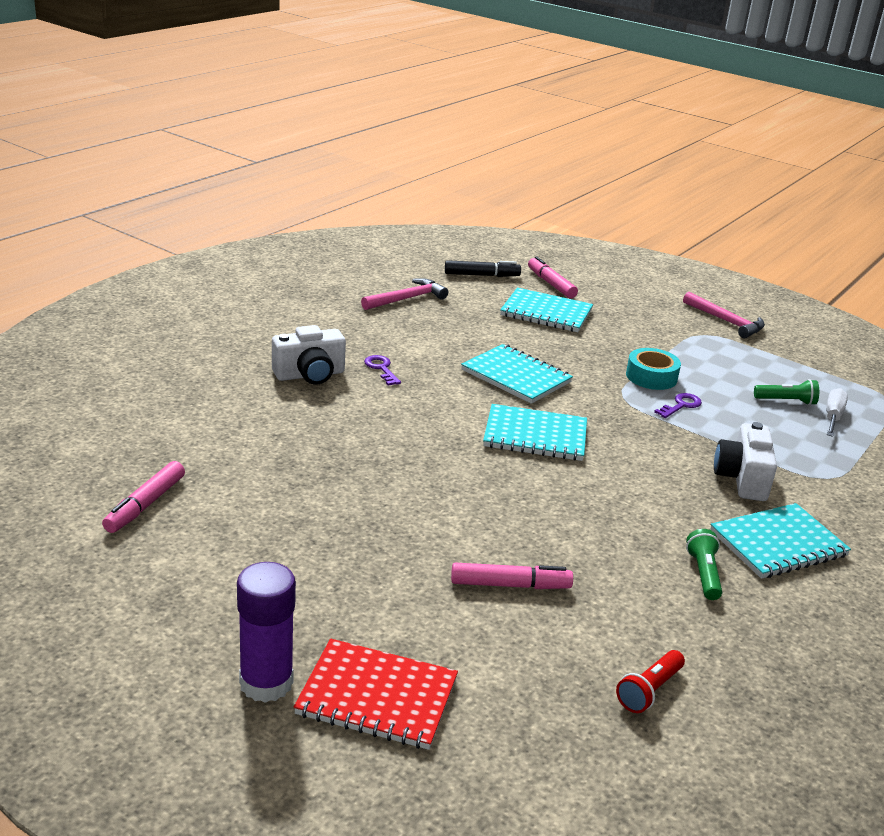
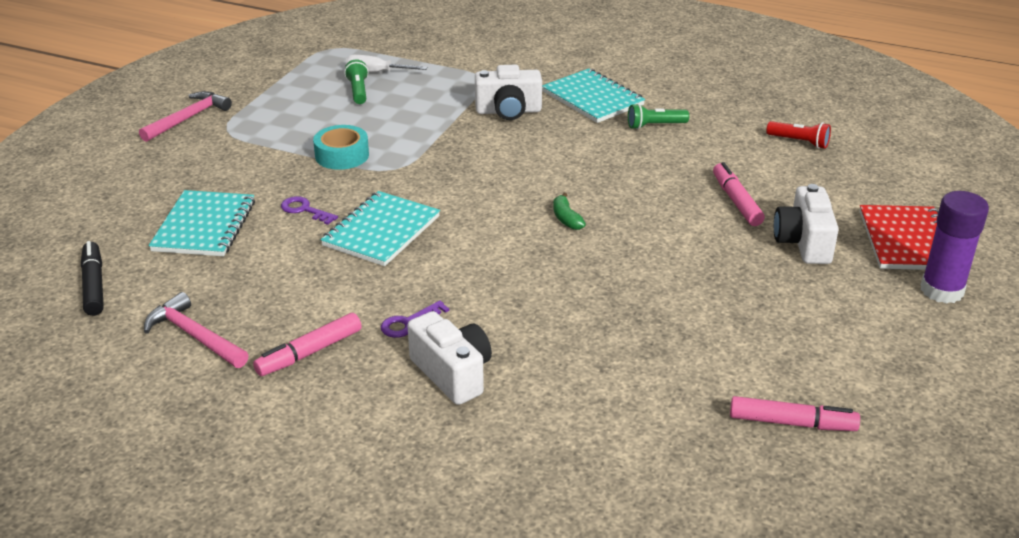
camera: 100 degrees left, 5 degrees up
(407, 607) = (803, 243): none -> white camera
(508, 467) = (566, 218): none -> green banana
(535, 436) = (500, 209): turquoise notebook -> none
(551, 284) = (111, 230): pink marker -> pink marker (310, 352)
(681, 405) = (395, 139): purple key -> purple key (304, 210)

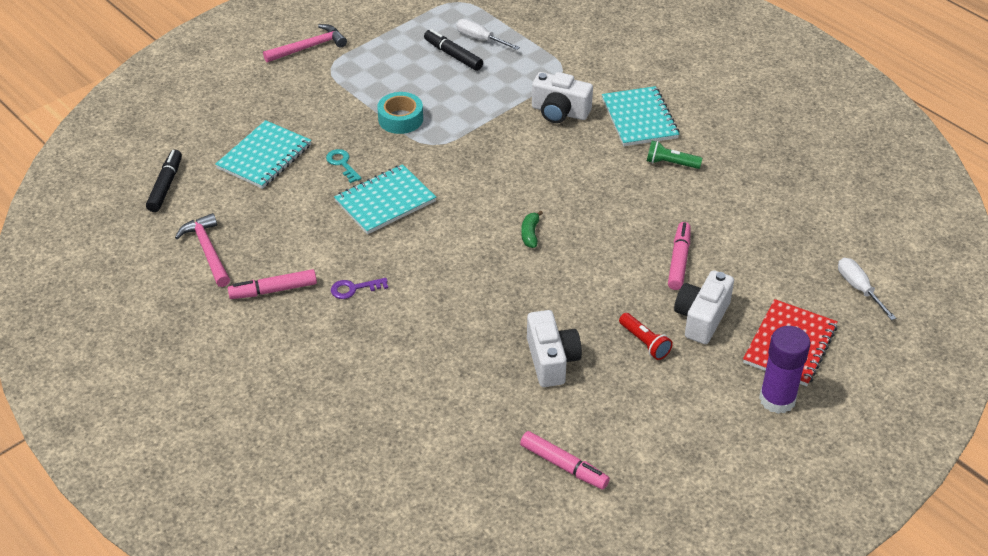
camera: 25 degrees right, 10 degrees up
(304, 210) = (342, 164): purple key -> turquoise key
(358, 91) = (453, 55): green flashlight -> black marker
(452, 374) = (357, 341): white camera -> white camera (551, 360)
(799, 142) = (783, 218): red flashlight -> red flashlight (645, 342)
(920, 178) = (858, 288): none -> white screwdriver

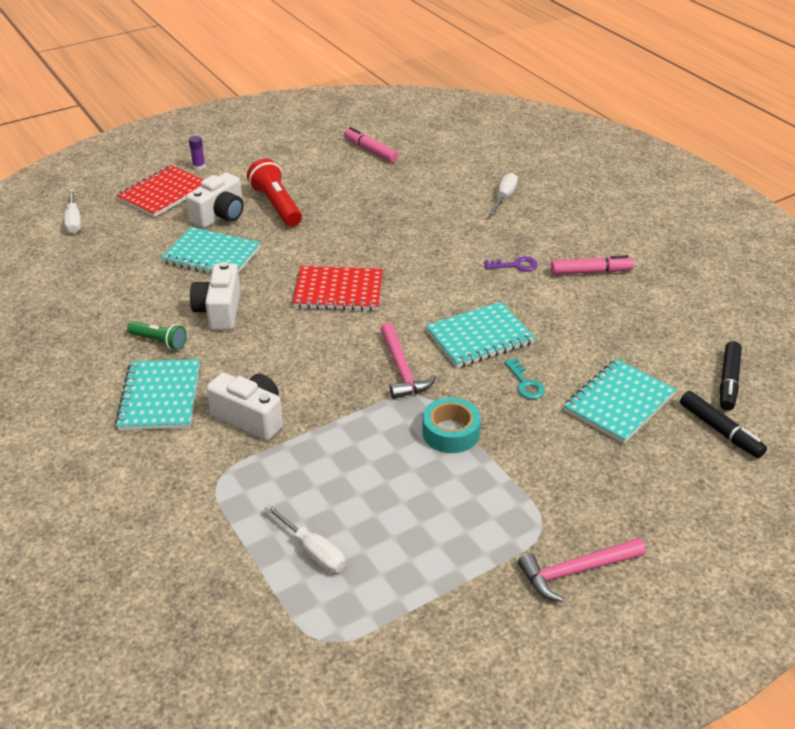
camera: 170 degrees left, 5 degrees down
(207, 250) = (662, 311): pink hammer -> pink hammer (402, 370)
(370, 395) = (504, 197): none -> white screwdriver
(453, 55) = (361, 525): black marker -> black marker (720, 430)
(530, 234) = (338, 291): green banana -> red notebook
(551, 360) = (356, 202): white camera -> white camera (219, 311)
(645, 342) = (276, 205): red flashlight -> red flashlight, size x1.67
(678, 261) = (212, 255): pink marker -> turquoise notebook
(777, 399) = (199, 167): purple glue stick -> purple glue stick, size x0.46

